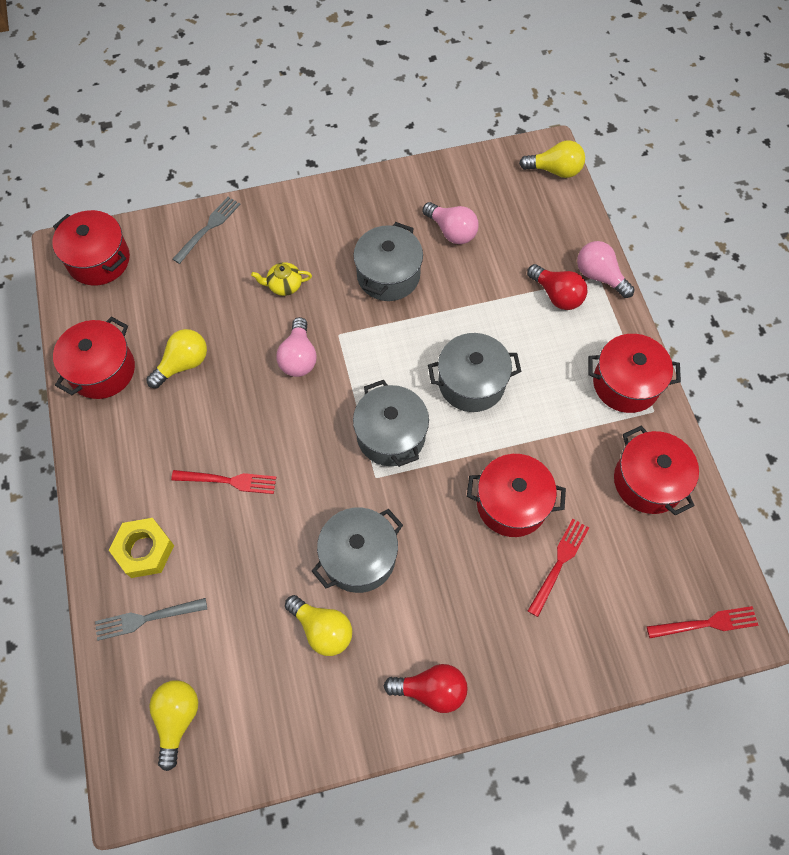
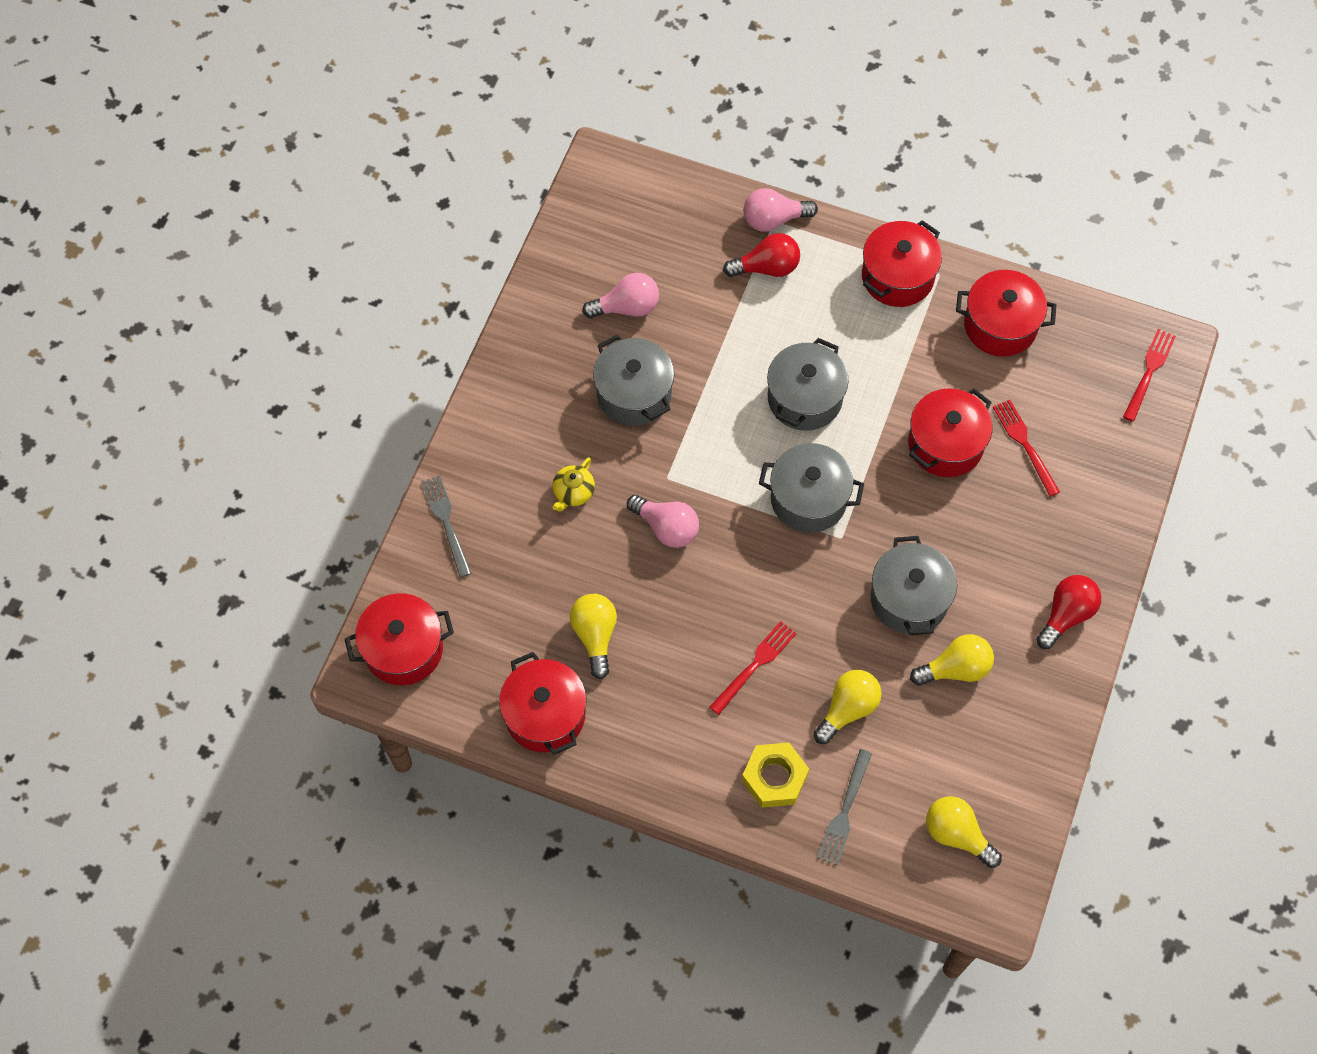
camera: 55 degrees left, 0 degrees up
(555, 170) = (627, 173): yellow light bulb -> yellow light bulb (847, 709)

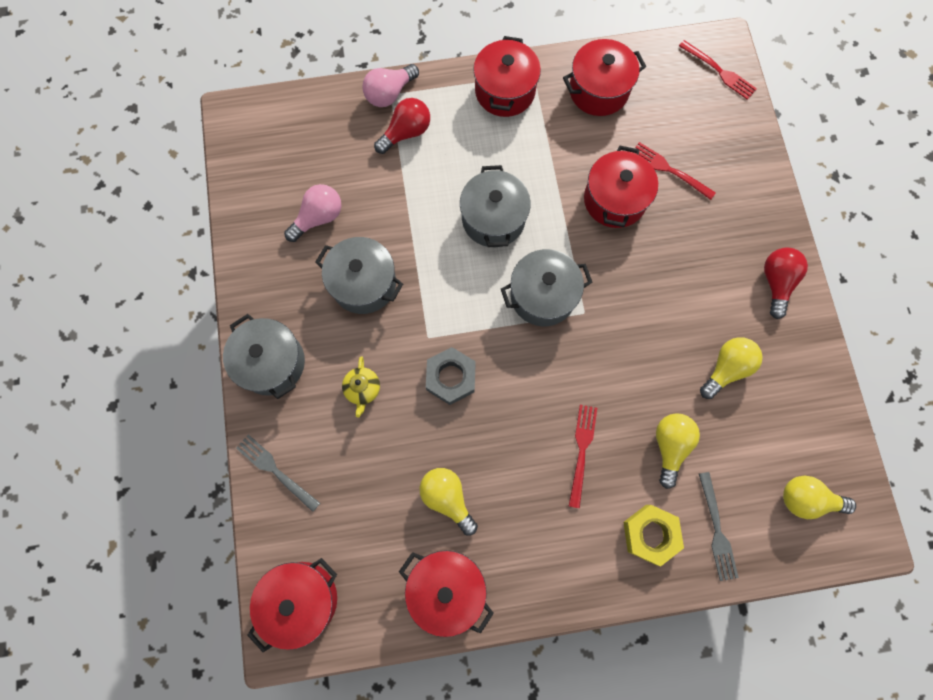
camera: 30 degrees left, 10 degrees up
(666, 528) = (451, 378): pink light bulb -> grey nut
(909, 599) = (661, 333): grey pot -> grey pot (272, 363)
(1149, 371) = (719, 71): red fork -> red fork turned 135 degrees clockwise

